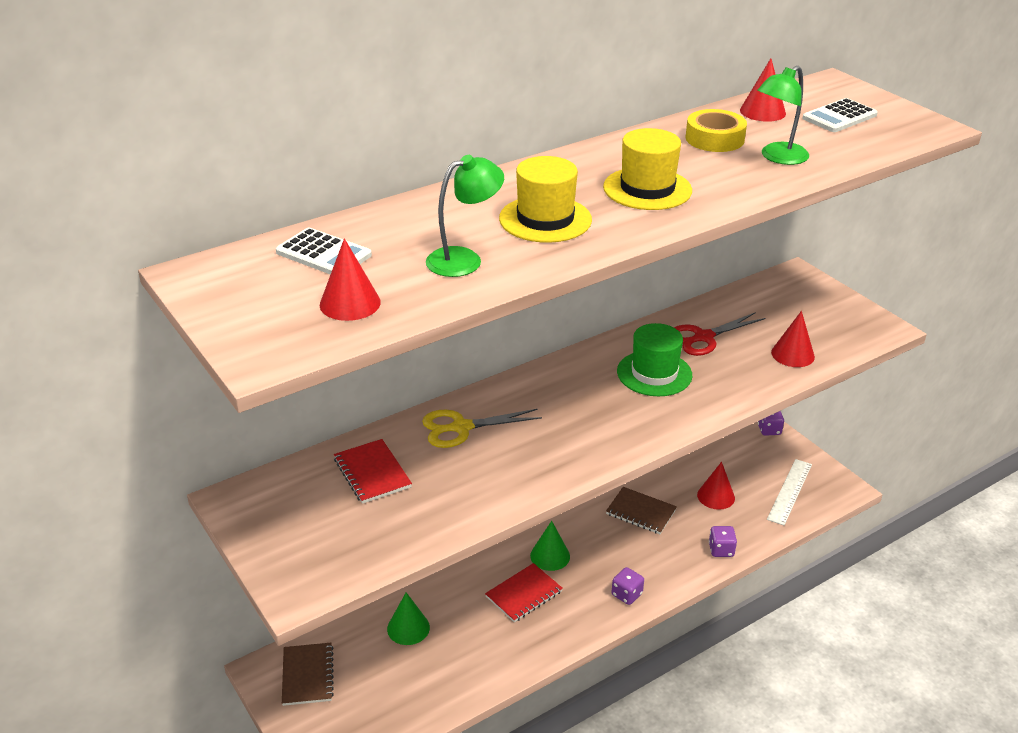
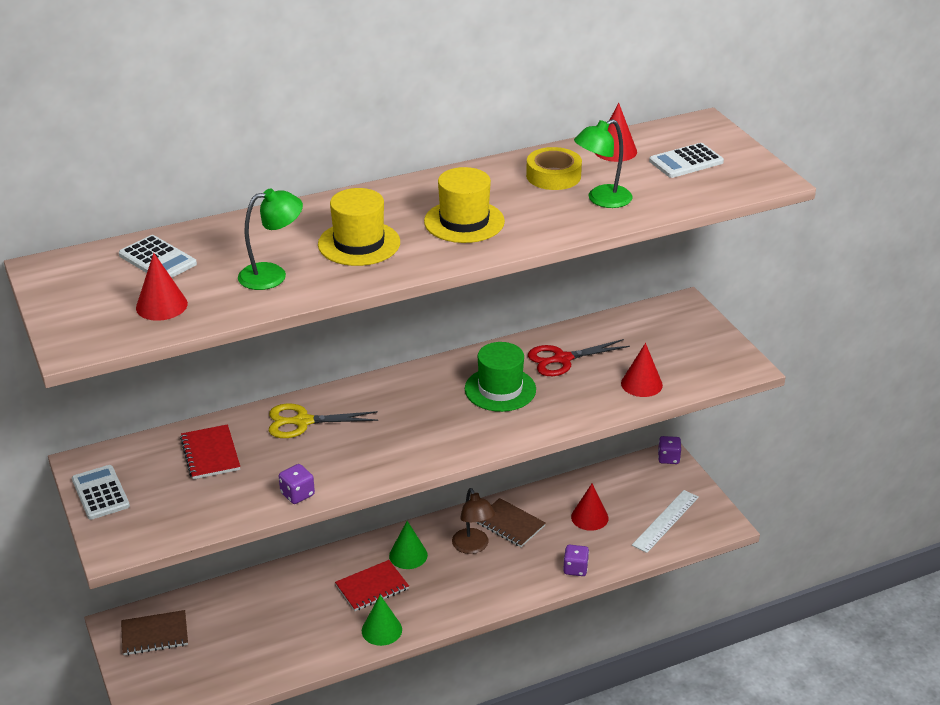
camera: 10 degrees right, 0 degrees up
(261, 531) = (100, 493): none -> white calculator
(307, 675) = (154, 634): brown notebook -> brown notebook turned 75 degrees clockwise
(408, 628) = (256, 604): green cone -> green cone (381, 630)
(612, 539) = (473, 547): none -> brown lamp
(626, 594) = (469, 599): purple dice -> purple dice (297, 494)

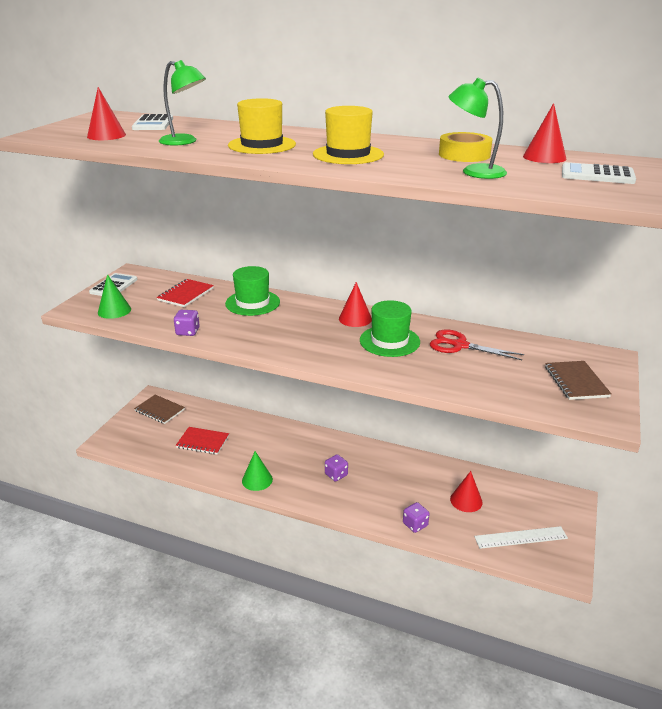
camera: 45 degrees right, 5 degrees down
(303, 422) = (252, 303): yellow scissors -> green hat
(372, 587) = (284, 455): red notebook -> red notebook (203, 442)
(408, 555) = (326, 451): green cone -> green cone (114, 310)
(473, 547) = (368, 470): brown lamp -> none
(510, 524) = (407, 472): brown notebook -> brown notebook (576, 382)
(641, 384) = (497, 386): red cone -> red cone (355, 319)
(668, 458) = (574, 500): purple dice -> purple dice (336, 475)

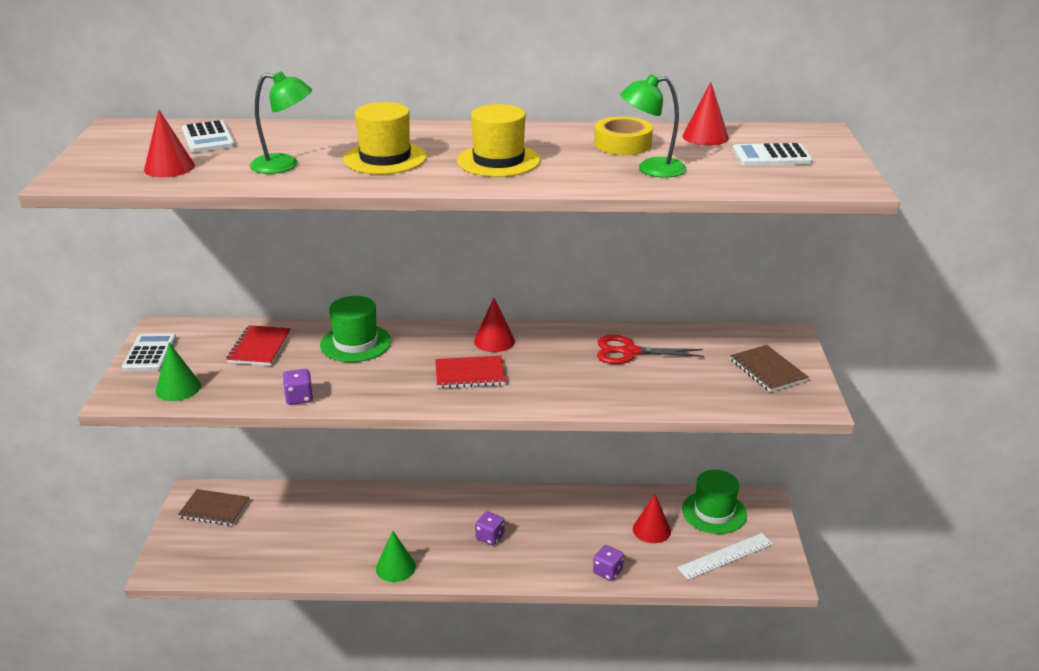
camera: 20 degrees left, 0 degrees up
(203, 442) = (298, 537): red notebook -> red notebook (469, 374)
(389, 341) = (550, 362): green hat -> green hat (714, 512)

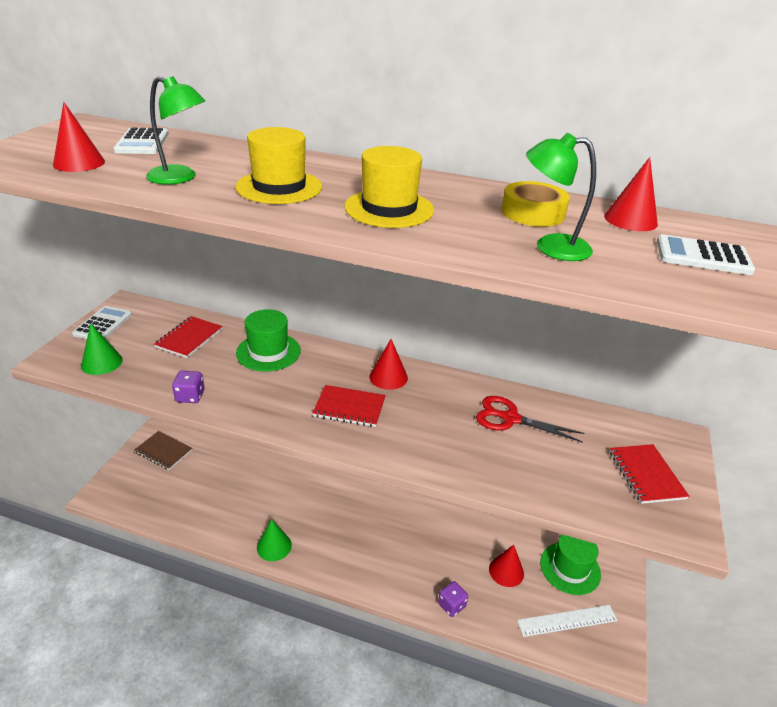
camera: 15 degrees right, 5 degrees up
(490, 537) = (363, 538): purple dice -> none
(767, 370) = (646, 475): brown notebook -> red notebook

